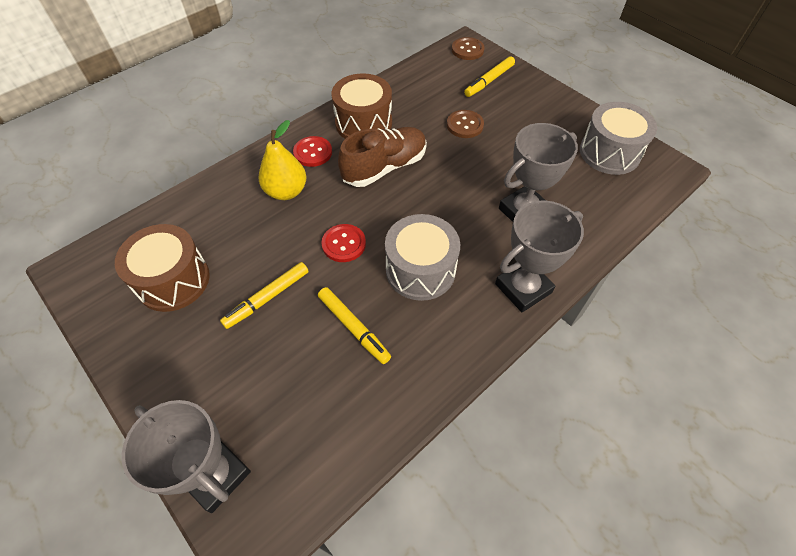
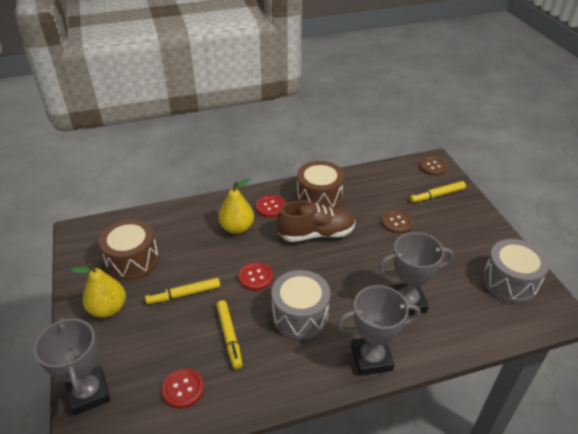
camera: 25 degrees right, 15 degrees down
(176, 355) = (108, 309): none -> yellow pear
(335, 415) = (183, 389): none -> red button

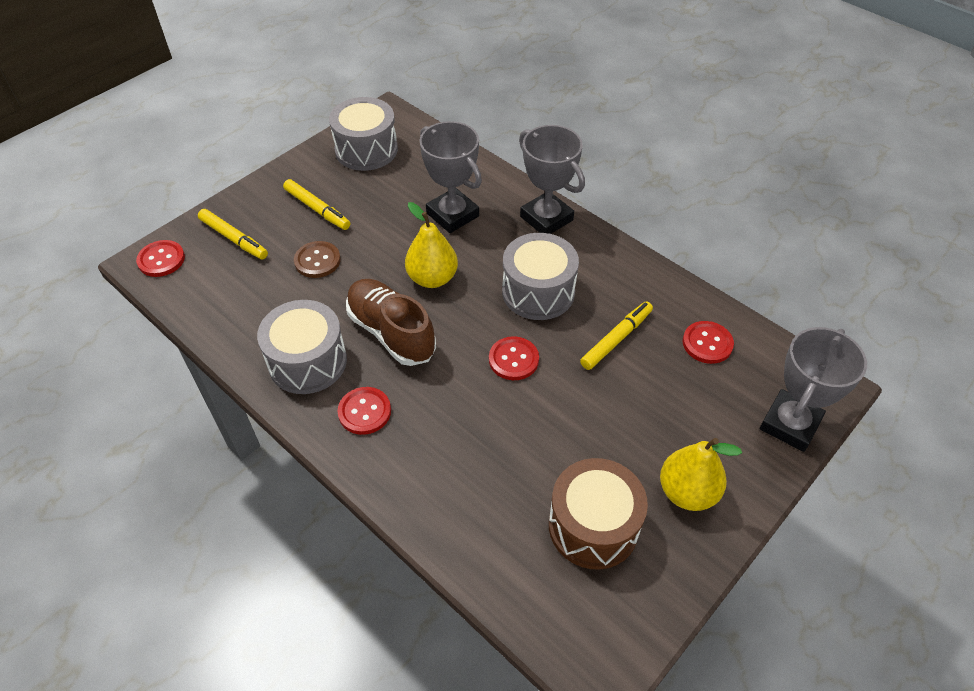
camera: 120 degrees left, 10 degrees up
(184, 294) = (598, 420): yellow marker -> yellow marker (317, 209)
(237, 228) = (437, 430): yellow pear -> yellow pear (432, 278)
(319, 197) = (307, 362): brown drum -> grey drum
(433, 167) = (161, 260): brown button -> red button

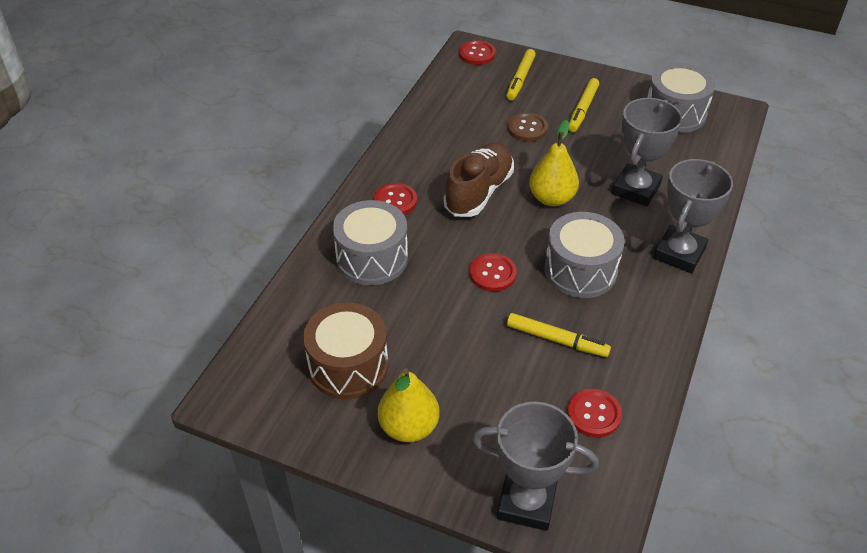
camera: 70 degrees right, 5 degrees down
(307, 362) = (425, 157): grey drum -> grey drum (372, 258)

